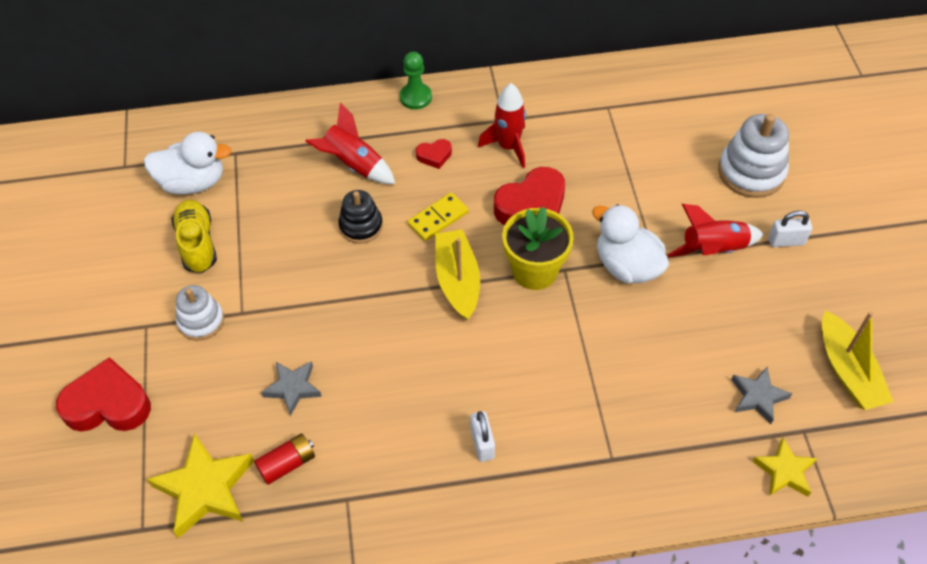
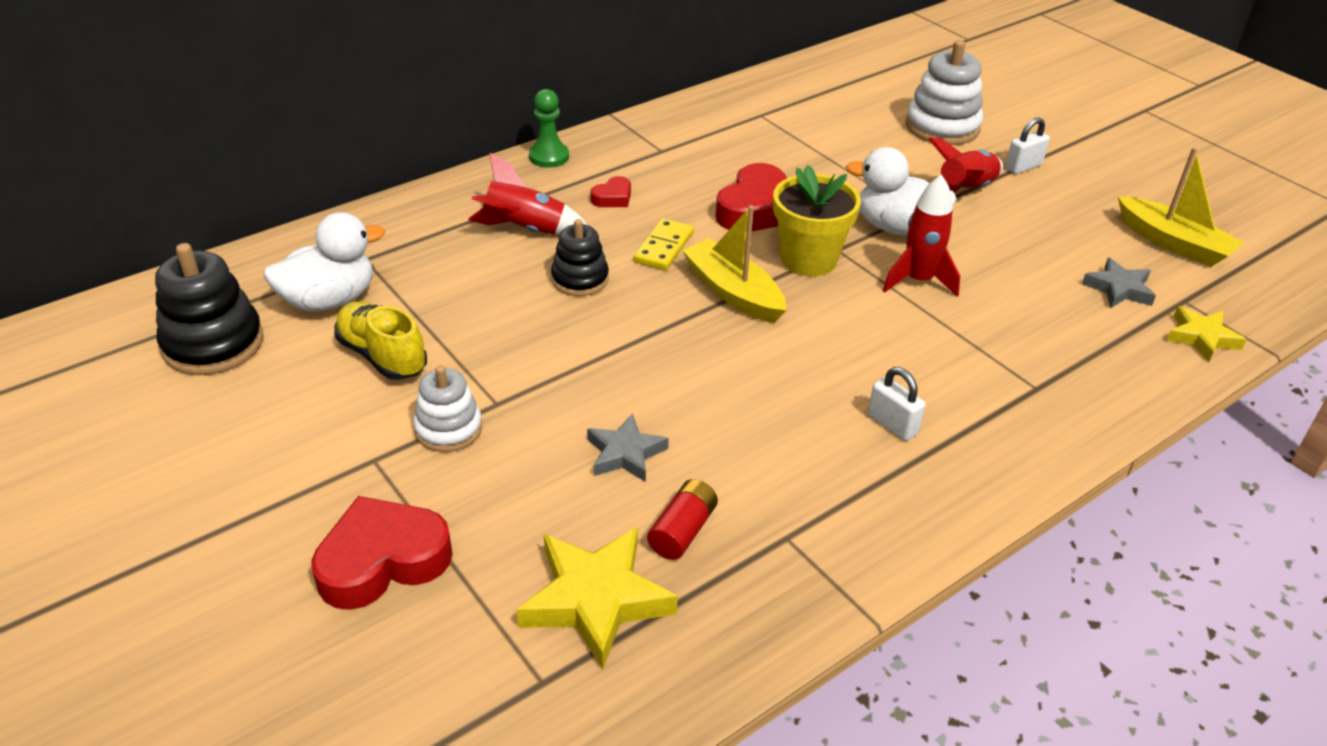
camera: 30 degrees left, 15 degrees down
(107, 193) = (213, 344): none -> black stacking toy
(508, 147) = (687, 170): red rocket -> red rocket (918, 281)

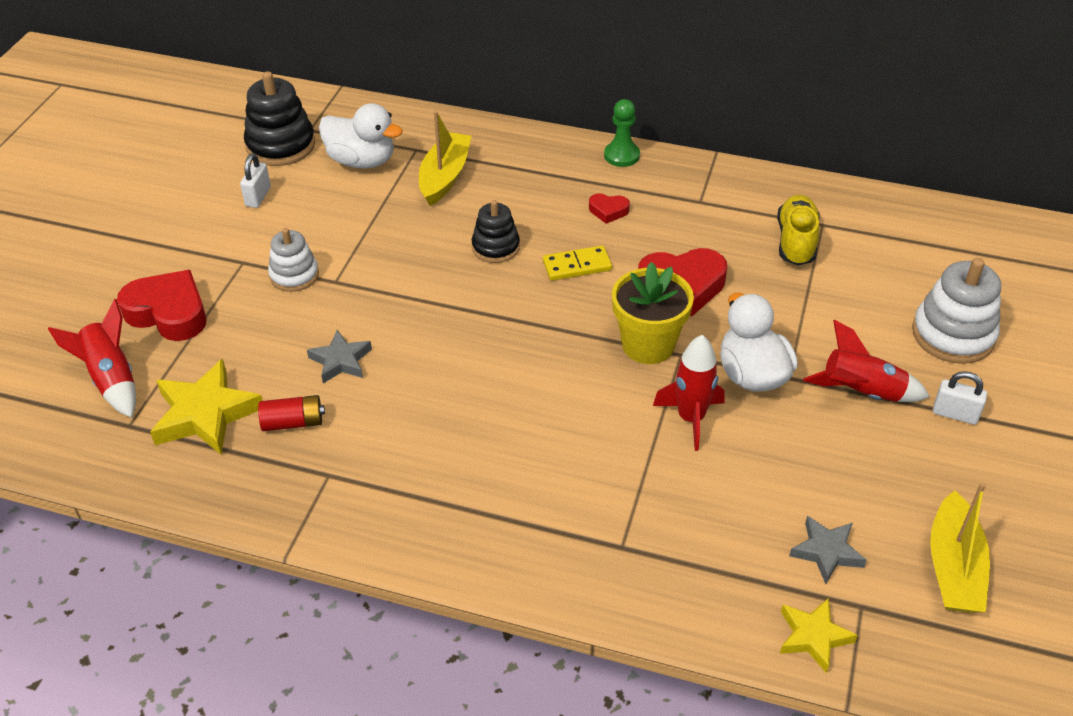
camera: 55 degrees right, 5 degrees up
(382, 356) = (333, 211): yellow shoe -> yellow shoe (796, 241)
(525, 230) = (522, 194): red rocket -> red rocket (111, 379)
(733, 292) = (562, 326): yellow boat -> yellow boat (444, 176)
(892, 424) = (493, 478): white padlock -> white padlock (258, 196)

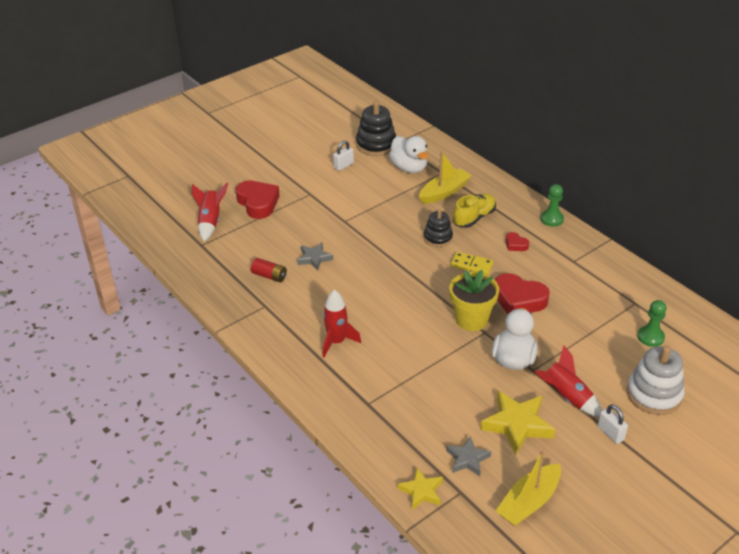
camera: 35 degrees right, 5 degrees down
(205, 414) = (236, 255): yellow star -> yellow star (517, 424)
(294, 275) = (328, 210): white stacking toy -> none
(691, 418) = (459, 364): red rocket -> red rocket (336, 342)
(796, 241) = (609, 305): yellow shoe -> yellow shoe (474, 218)
(880, 261) = (650, 337): none -> green pawn

